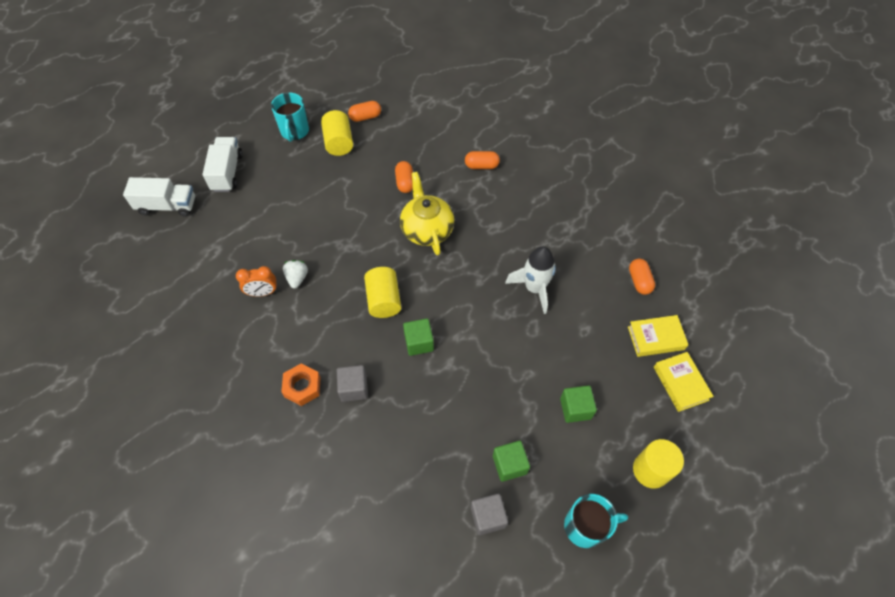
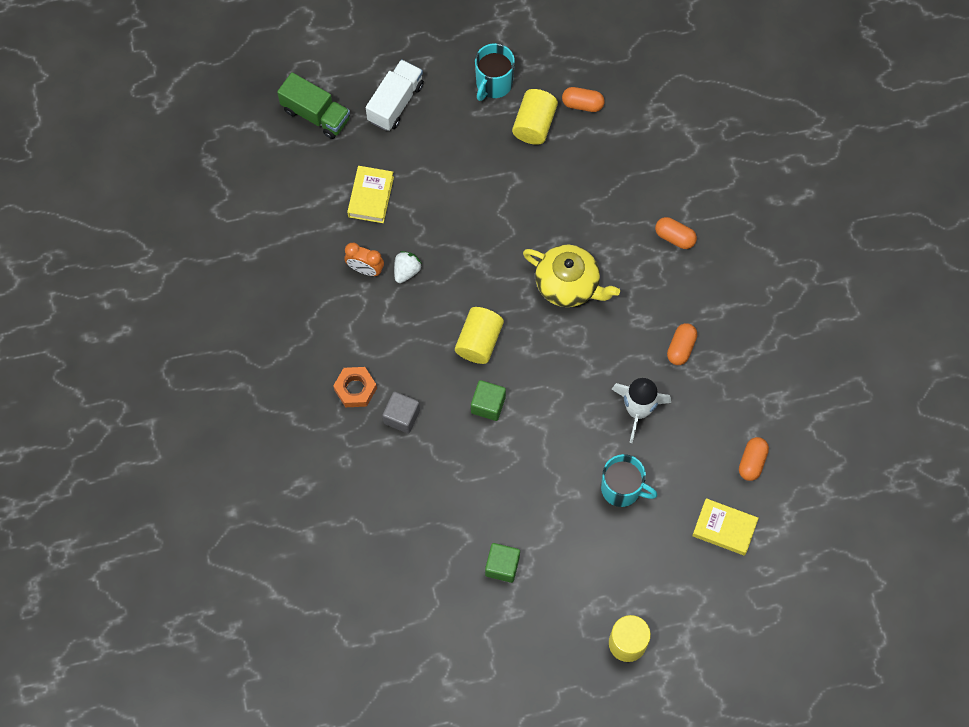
camera: 30 degrees right, 10 degrees up
(167, 206) = (316, 114): white truck -> green truck
(405, 182) = (578, 214): orange capsule -> orange capsule (681, 348)
(427, 229) = (568, 284): yellow teapot -> yellow teapot turned 105 degrees clockwise
(488, 517) = (455, 598): grey cube -> none
(575, 408) = (596, 551): green cube -> none
(586, 526) = (535, 655): turquoise mug -> turquoise mug (622, 488)
(680, 383) = (715, 584): yellow book -> yellow book (371, 197)

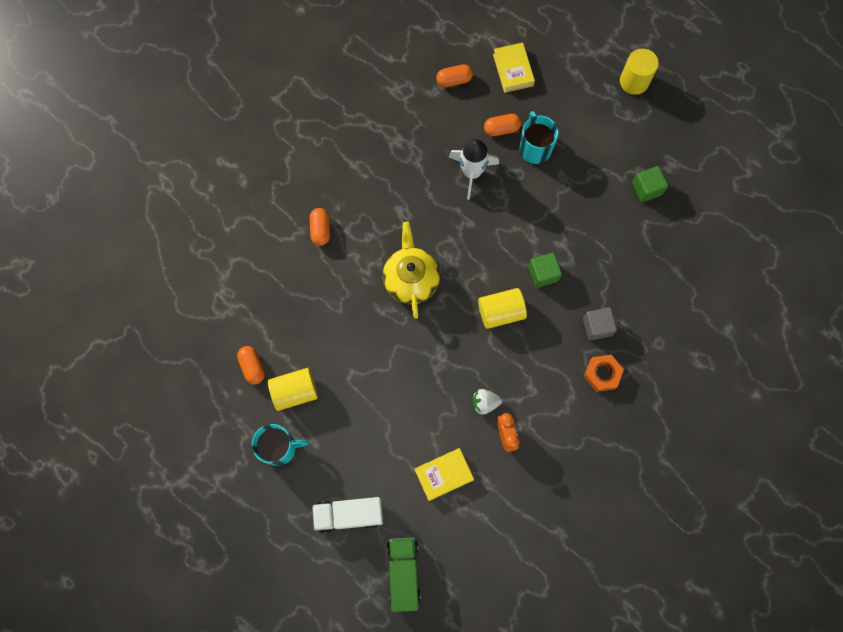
camera: 125 degrees left, 5 degrees up
(681, 348) = (404, 173): orange capsule -> orange capsule (501, 129)

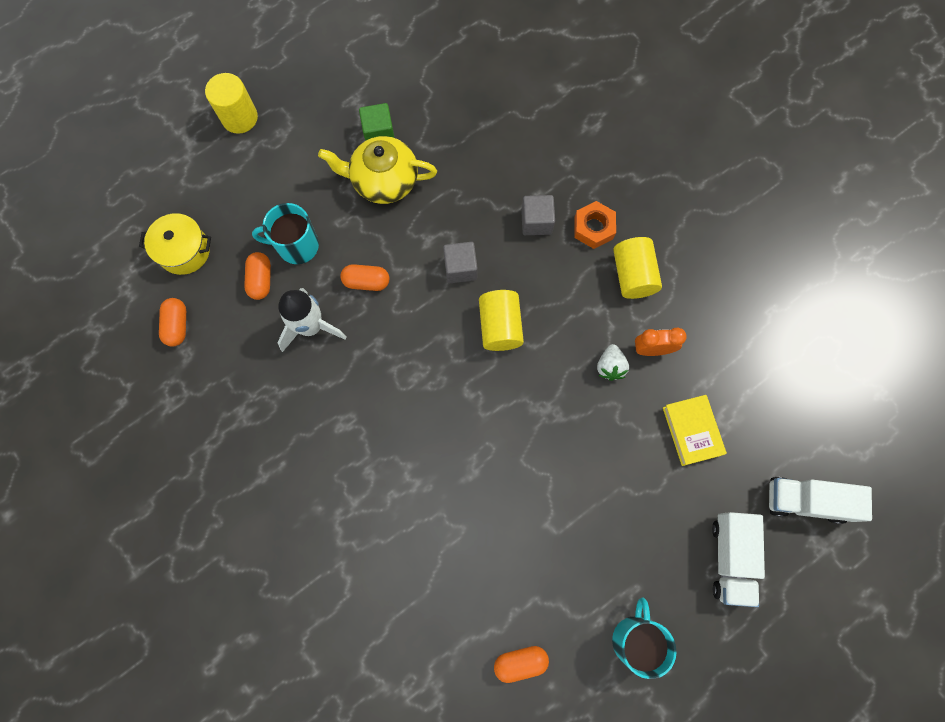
camera: 80 degrees left, 0 degrees up
(295, 391) = (562, 606): yellow cylinder -> yellow cylinder (632, 275)
(320, 230) = (345, 537): orange capsule -> orange capsule (366, 282)
(404, 573) = (806, 500): green truck -> white truck
(411, 279) = (437, 428): yellow teapot -> yellow teapot (383, 181)
(513, 70) = (184, 251): yellow book -> yellow pot
(543, 273) = (460, 268): green cube -> grey cube

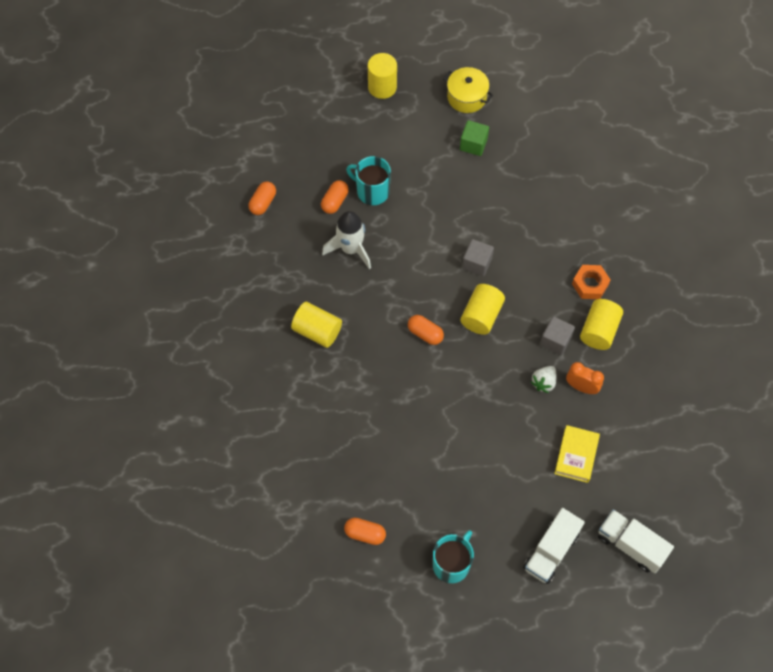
camera: 30 degrees right, 10 degrees down
(184, 251) = (294, 157): yellow pot -> yellow pot (466, 97)
(327, 446) = (317, 331): none -> yellow cylinder
(366, 282) = (406, 239): orange capsule -> orange capsule (425, 333)
(383, 181) = (457, 178): yellow teapot -> none
(536, 222) = (550, 259): grey cube -> grey cube (555, 341)

